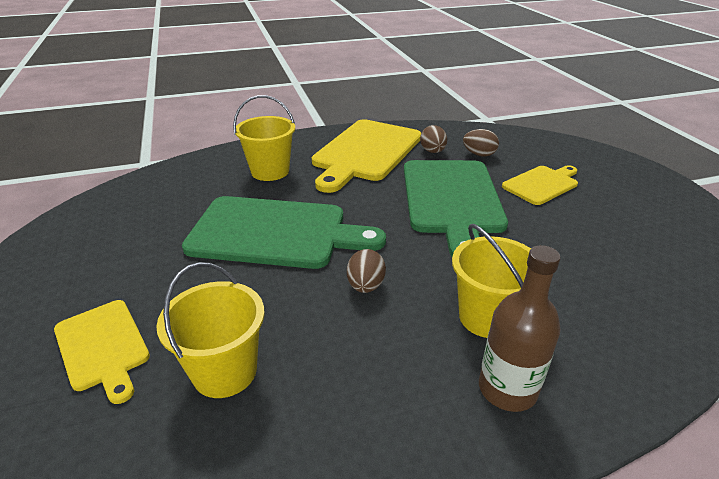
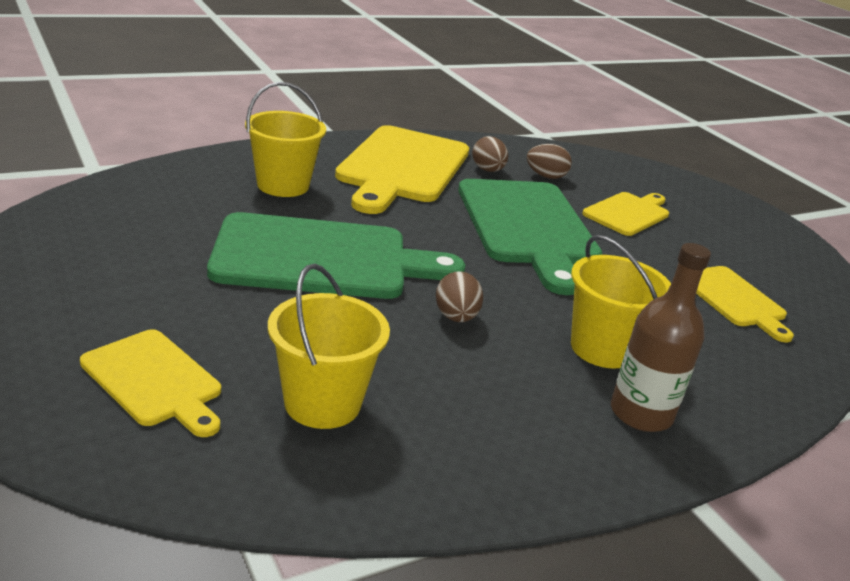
camera: 15 degrees left, 5 degrees down
(623, 265) = (734, 299): none -> yellow cutting board

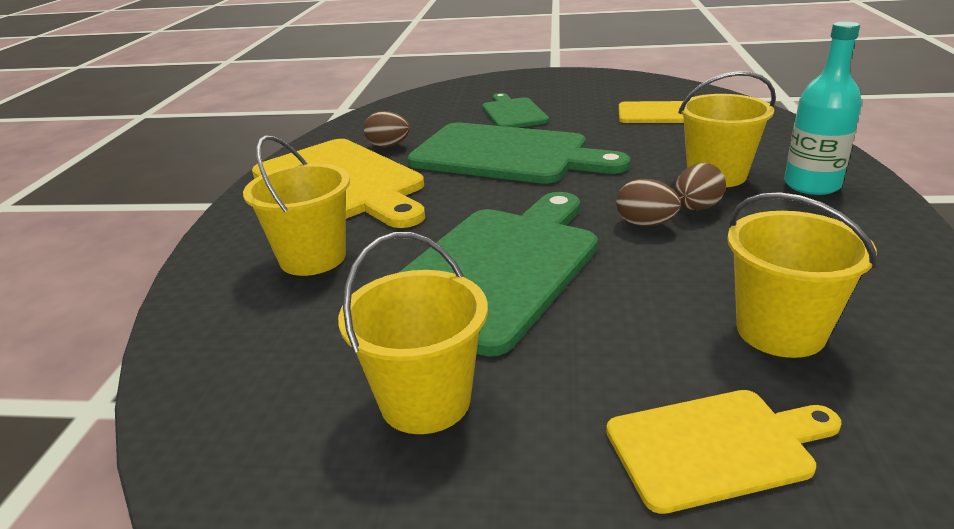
camera: 50 degrees left, 0 degrees up
(146, 263) = (425, 401): none -> yellow bucket
(546, 176) = (423, 126): brown egg -> brown egg (696, 208)
(628, 213) = (513, 113): yellow cutting board -> green cutting board
(641, 413) = (812, 185): brown bottle -> turquoise bottle

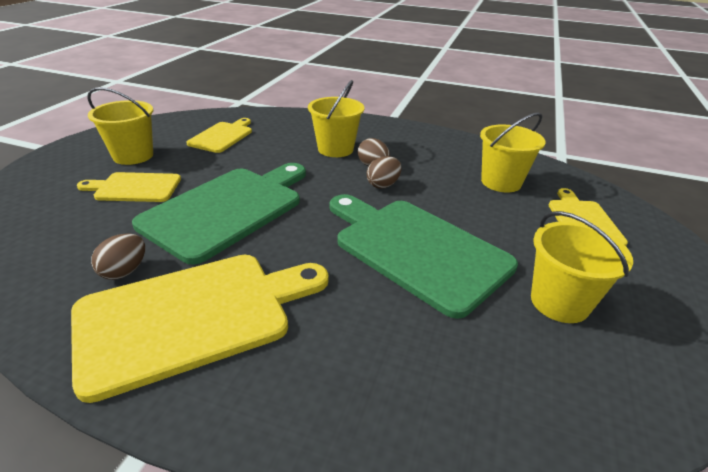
camera: 80 degrees left, 5 degrees up
(313, 258) = (355, 348): yellow bucket -> yellow bucket (133, 156)
(513, 113) = (134, 188): green cutting board -> yellow cutting board
(812, 185) = (367, 132): turquoise bottle -> none

